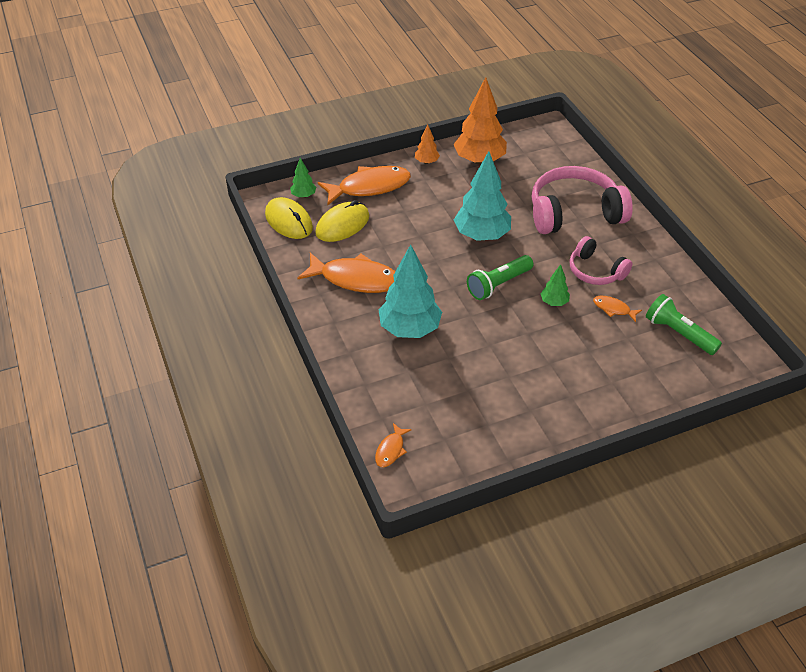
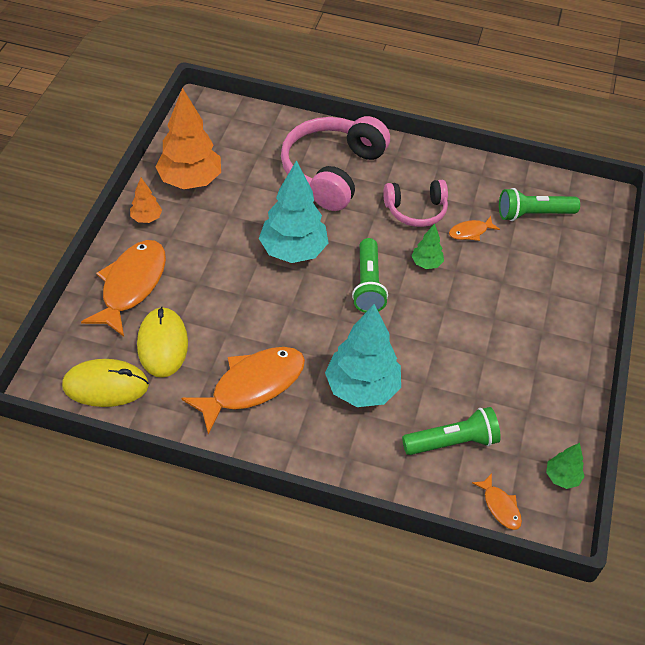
camera: 55 degrees left, 5 degrees up
(303, 195) = (80, 347): green tree -> green tree (562, 477)
(416, 397) = (452, 442): none -> green flashlight

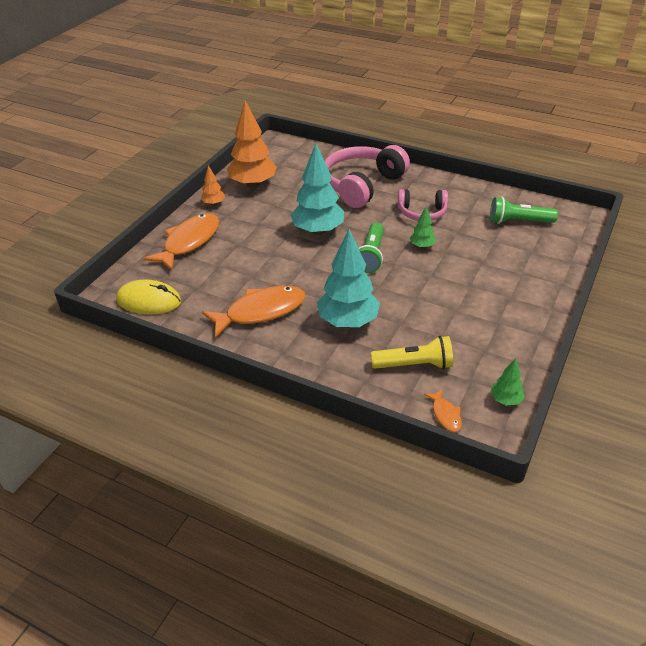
camera: 15 degrees right, 10 degrees down
(162, 344) = (200, 279): yellow mouse -> none
(452, 442) = (414, 365): green flashlight -> yellow flashlight
(470, 232) = (463, 229): orange fish -> none

